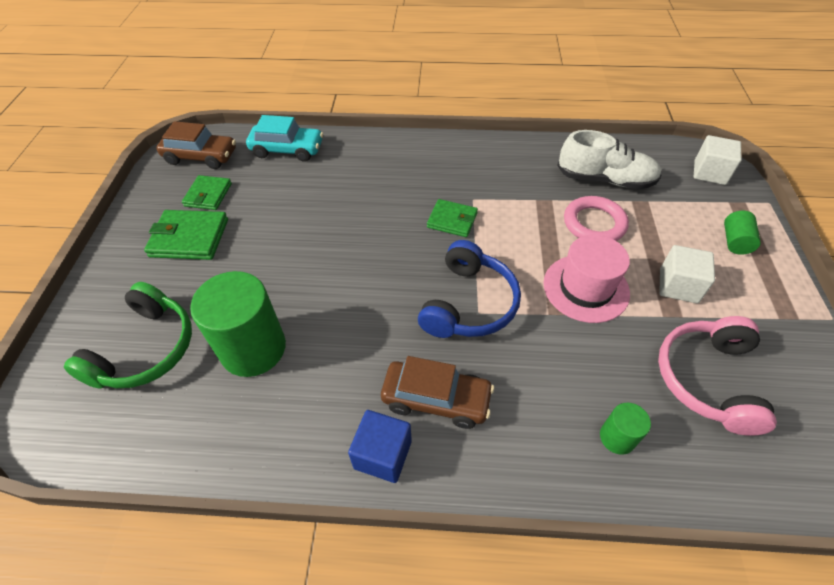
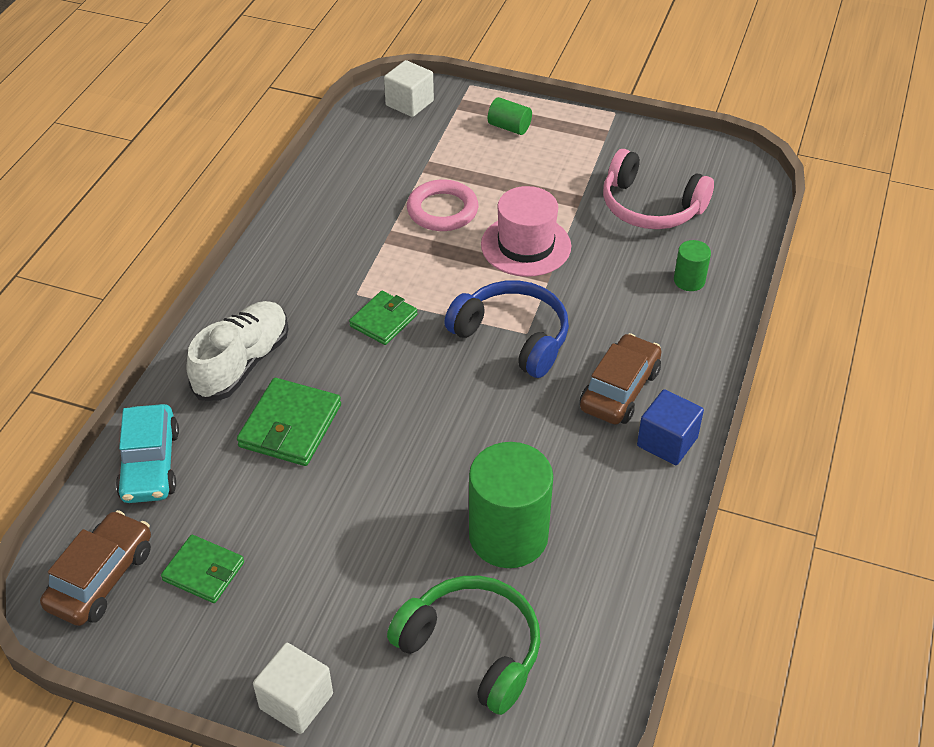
camera: 75 degrees left, 5 degrees down
(189, 238) = (288, 598): green wallet -> green wallet (290, 426)
(287, 150) = (150, 464): turquoise car -> turquoise car turned 150 degrees clockwise
(605, 180) = (380, 179): white shoe -> white shoe (243, 363)
(678, 286) = (547, 184): white cube -> white cube (296, 701)

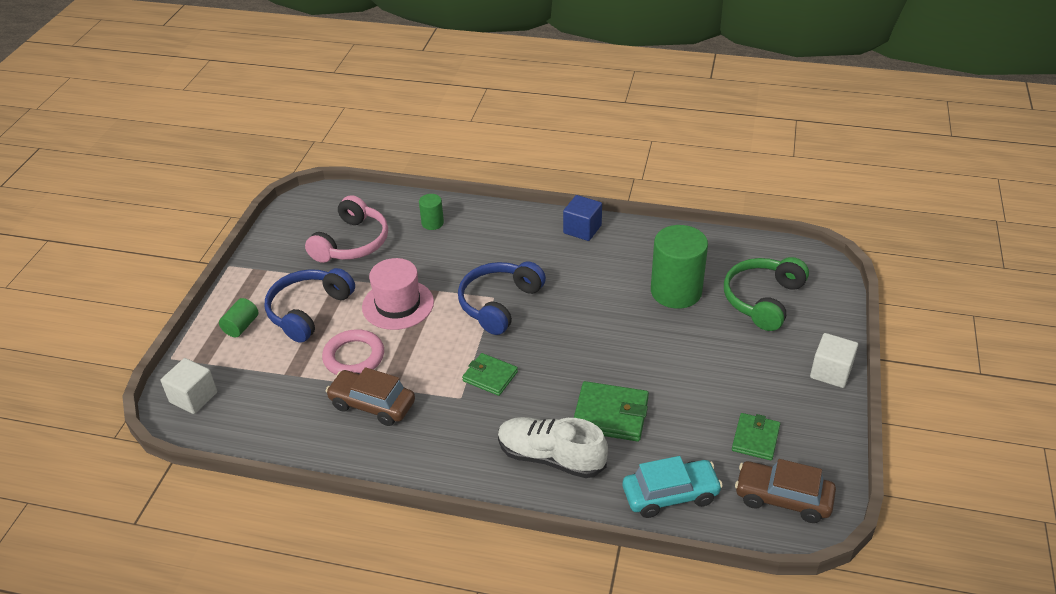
camera: 95 degrees left, 5 degrees down
(526, 174) = (308, 311): none -> blue headphones
(620, 390) = (541, 250): brown car -> brown car (372, 404)

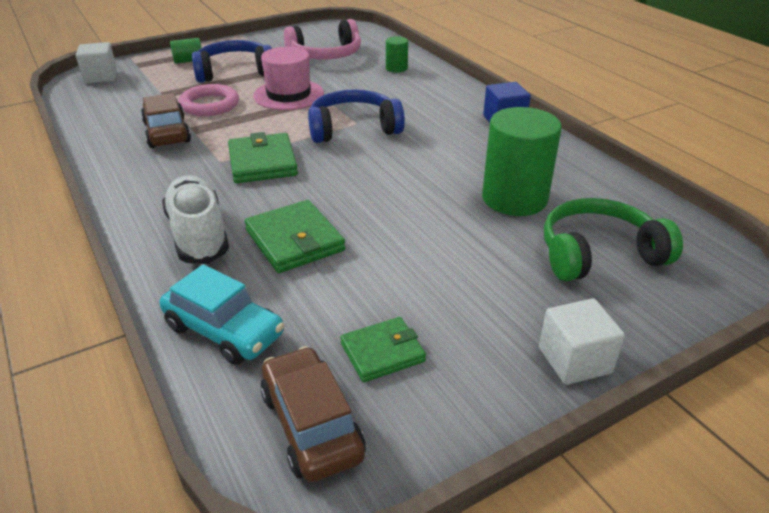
camera: 45 degrees right, 5 degrees down
(490, 376) = (262, 162): green wallet -> green wallet, size x1.50

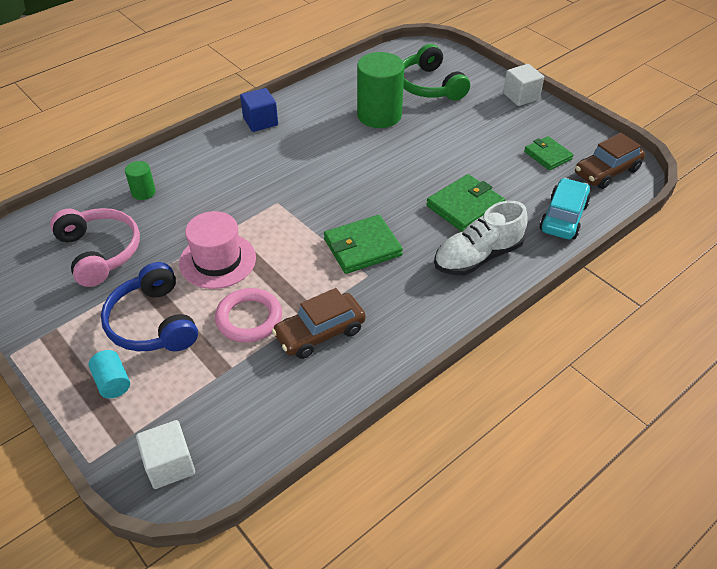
camera: 100 degrees left, 10 degrees up
(188, 61) = (112, 382): green cylinder -> turquoise cylinder
(353, 128) = (288, 203): blue headphones -> none

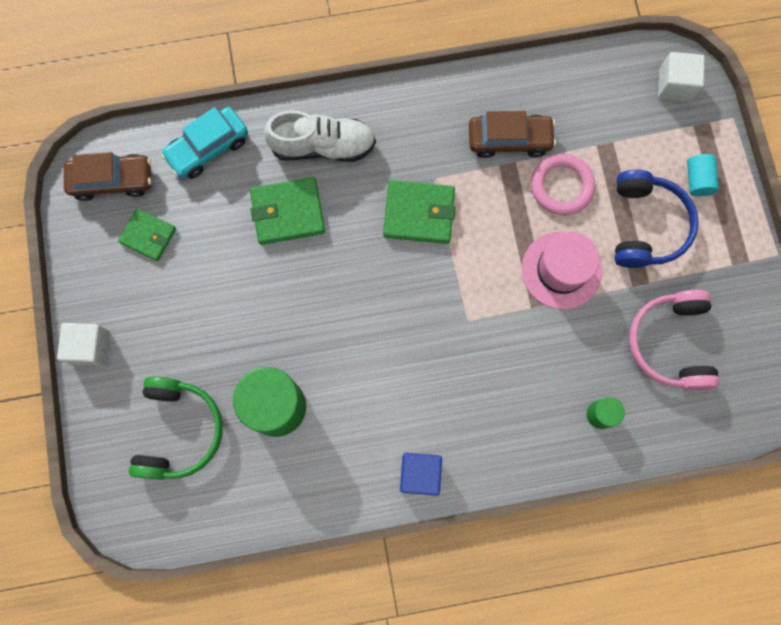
camera: 150 degrees left, 30 degrees up
(547, 155) = (148, 236): green wallet -> green wallet turned 60 degrees counterclockwise

